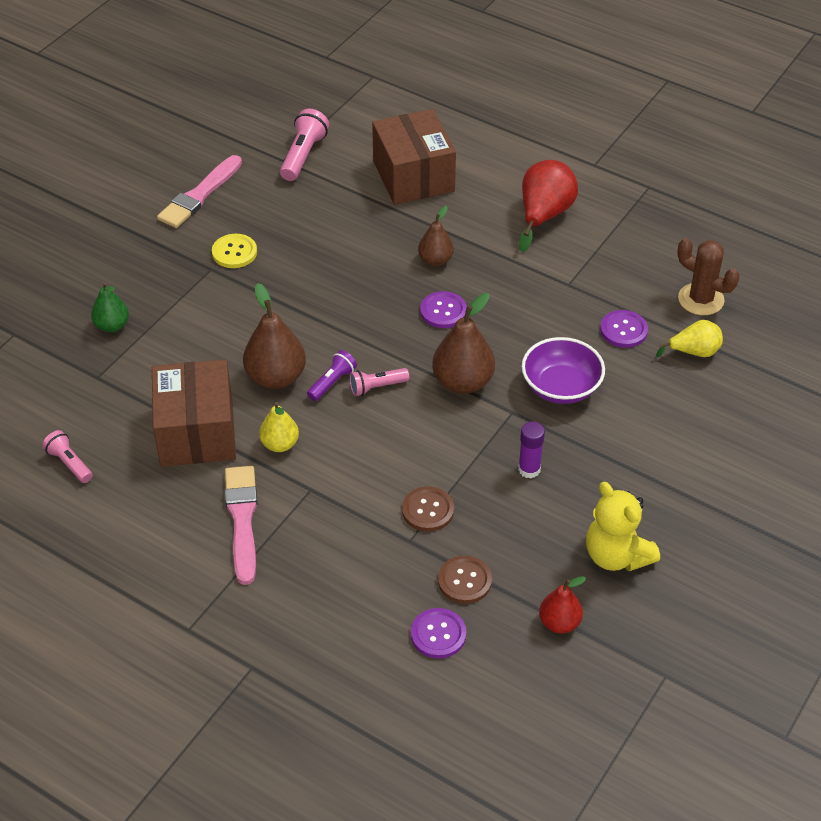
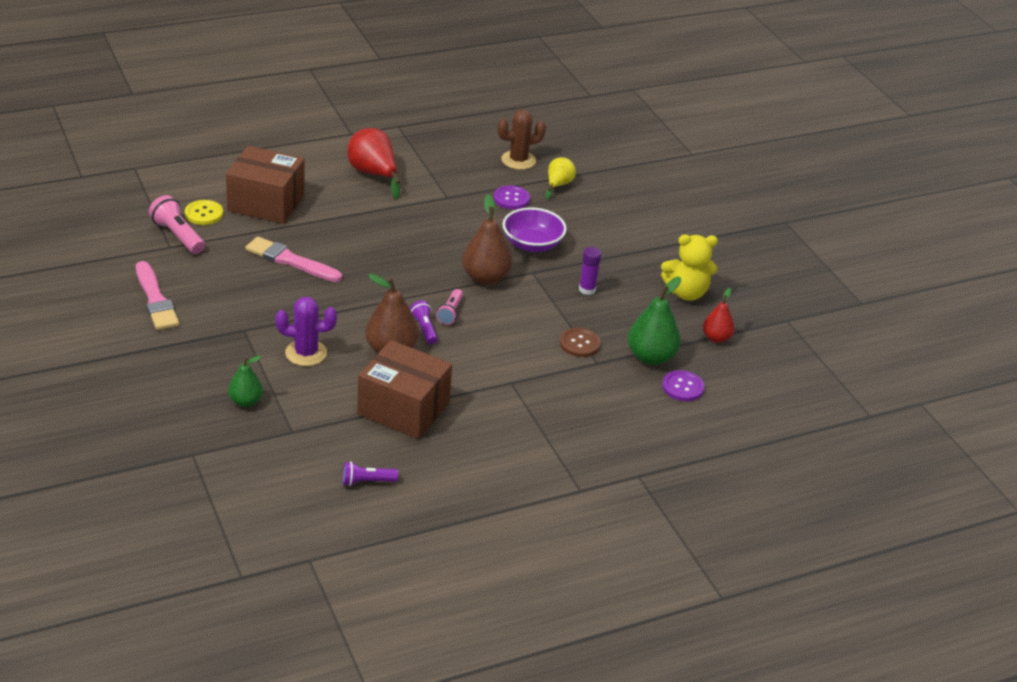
camera: 60 degrees left, 10 degrees down
(69, 463) = (367, 481): pink flashlight -> purple flashlight
(216, 325) = (306, 353): none -> purple cactus
(234, 252) = (240, 312): yellow button -> yellow button (204, 214)
(242, 519) = (507, 423): pink brush -> pink brush (290, 260)
(280, 444) = (456, 377): yellow pear -> none
(435, 260) = (360, 234): brown pear -> none
(443, 311) = (412, 254): purple button -> none
(464, 581) = (651, 357): brown button -> green pear

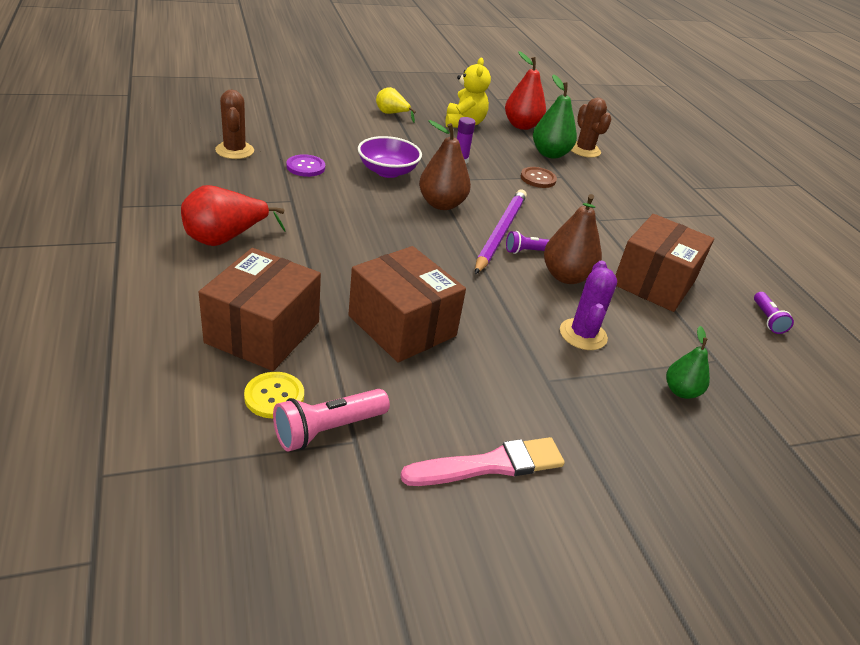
camera: 85 degrees left, 0 degrees up
(290, 260) = (402, 326): pink brush -> brown box
(450, 313) = (500, 232): pink flashlight -> purple pencil
(558, 185) = (289, 140): yellow pear -> yellow pear (392, 114)
(683, 387) = (584, 150): purple button -> brown cactus
(716, 338) = (521, 126): red pear -> red pear, size x1.63

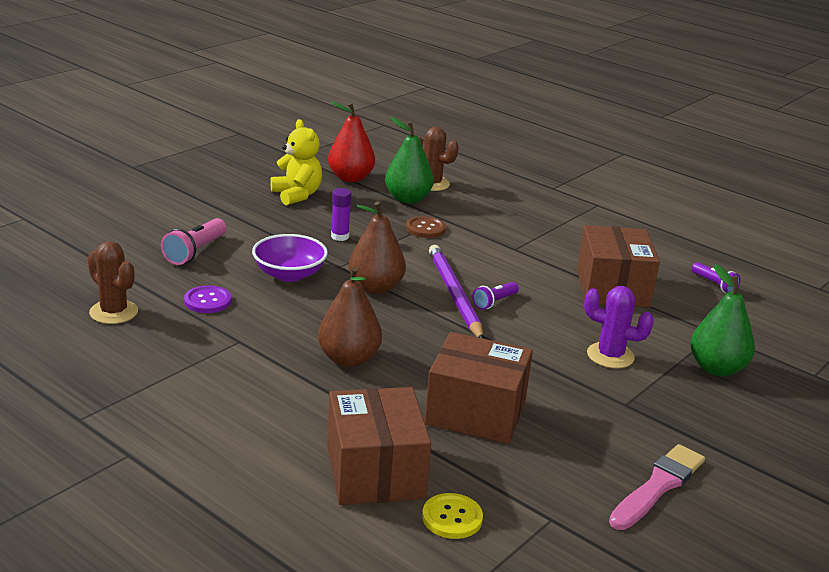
camera: 30 degrees left, 10 degrees down
(225, 239) = (229, 405): red pear -> none
(328, 429) = (522, 521): pink flashlight -> pink flashlight (195, 252)
(392, 114) = (217, 210): yellow pear -> none
(566, 276) = (546, 312): brown pear -> brown pear (348, 359)
(583, 334) = (610, 356): purple cactus -> purple cactus turned 45 degrees counterclockwise
(681, 391) = (717, 368): green pear -> green pear, size x1.63

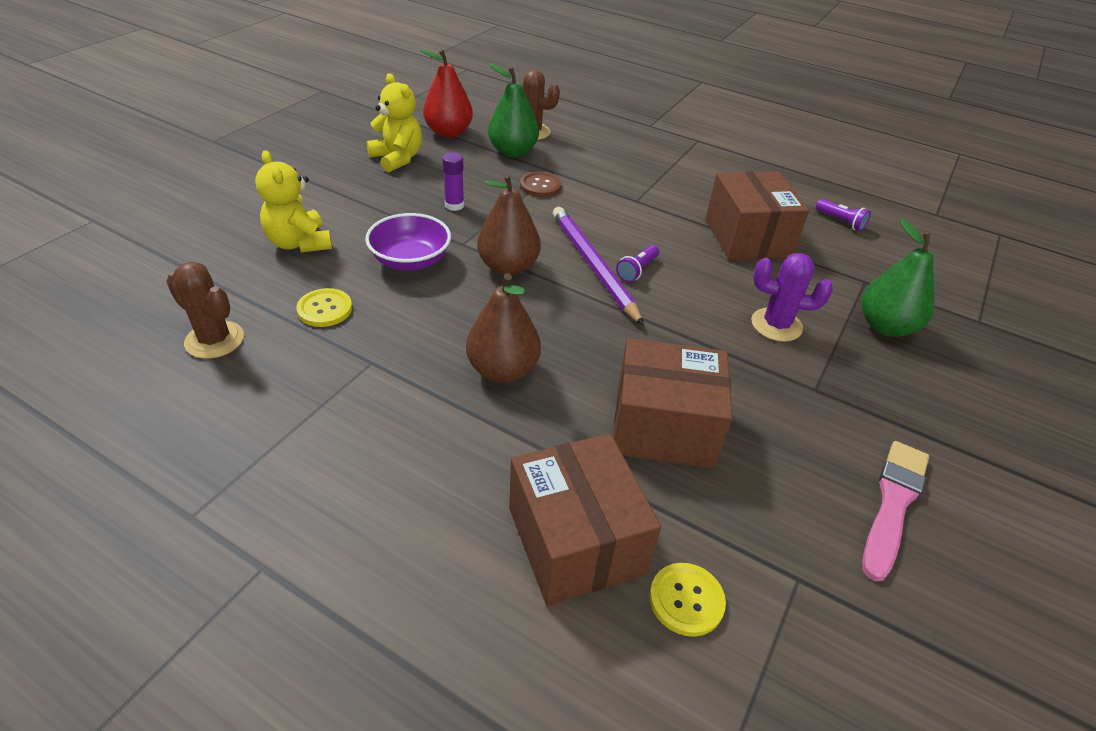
camera: 10 degrees left, 15 degrees up
(195, 252) = (299, 243): pink flashlight -> yellow teddy bear
(207, 301) = (325, 309): purple button -> yellow button

